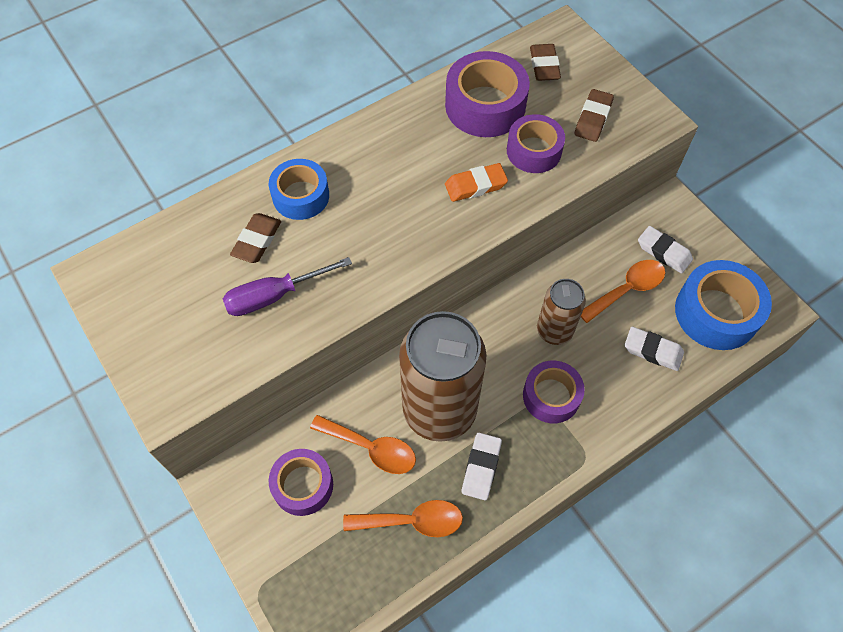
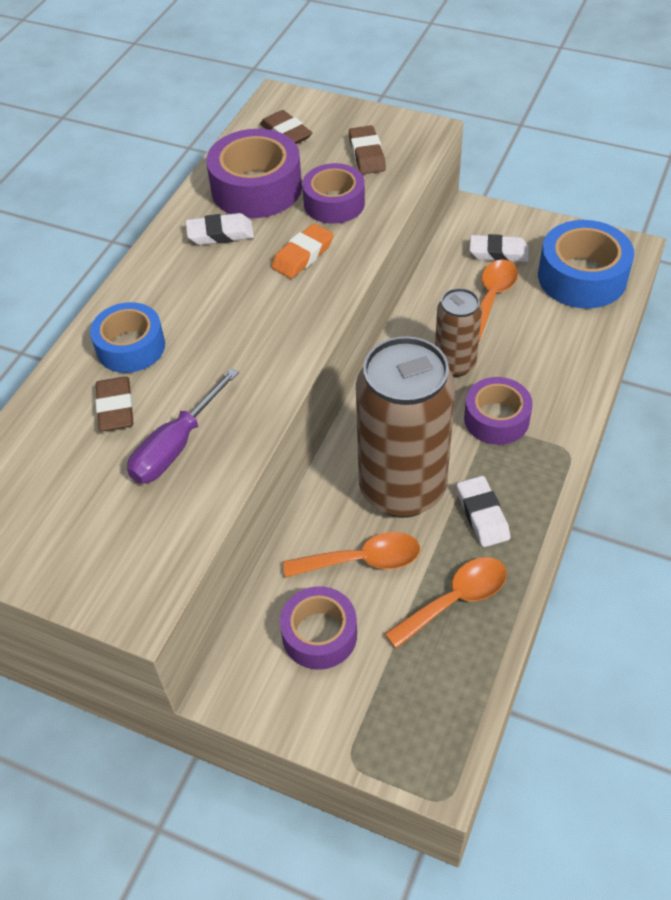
camera: 30 degrees left, 10 degrees down
(652, 351) = (554, 334): white eraser -> white eraser (220, 234)

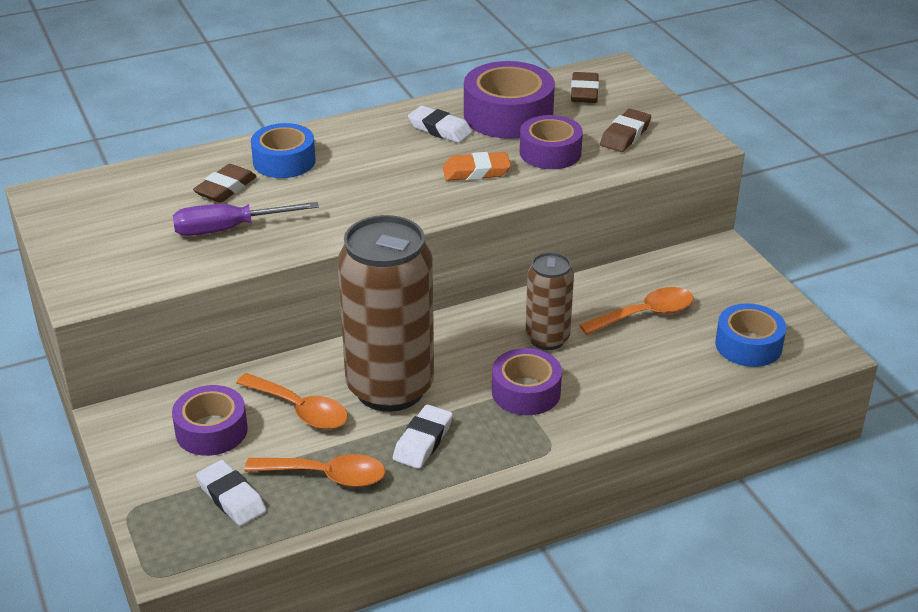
camera: 40 degrees right, 15 degrees down
(498, 252) = (699, 288): white eraser -> white eraser (231, 498)
(582, 277) = (748, 345): blue tape -> blue tape, size x0.66

